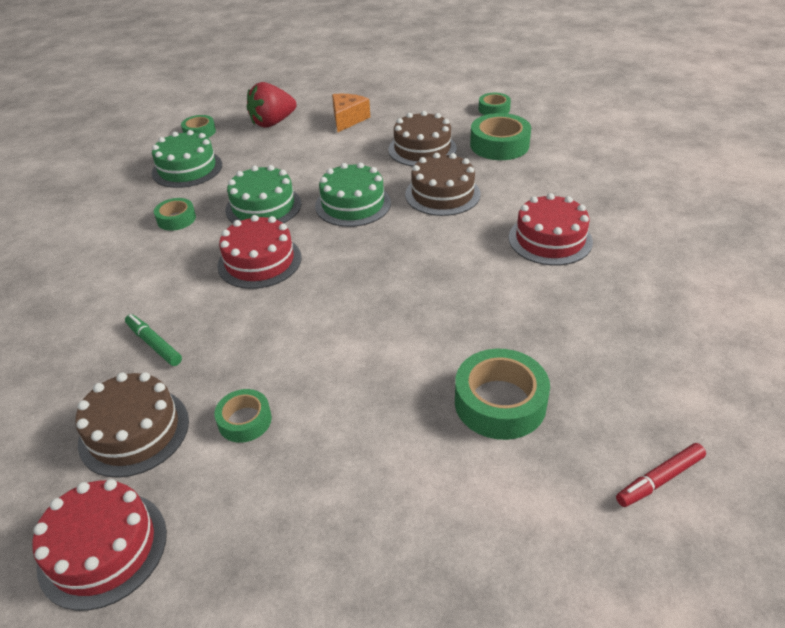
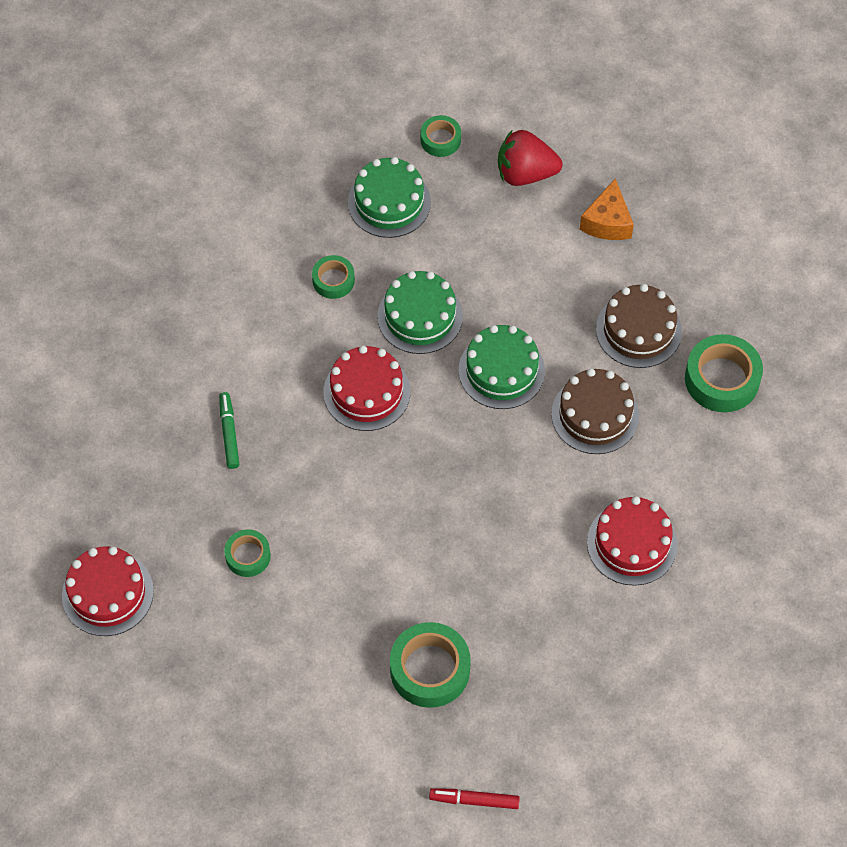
camera: 35 degrees right, 20 degrees up
(134, 431) = (171, 511): brown cake -> none
(348, 119) = (607, 222): orange cheese -> orange cheese turned 135 degrees clockwise
(494, 109) = (778, 313): green tape -> none

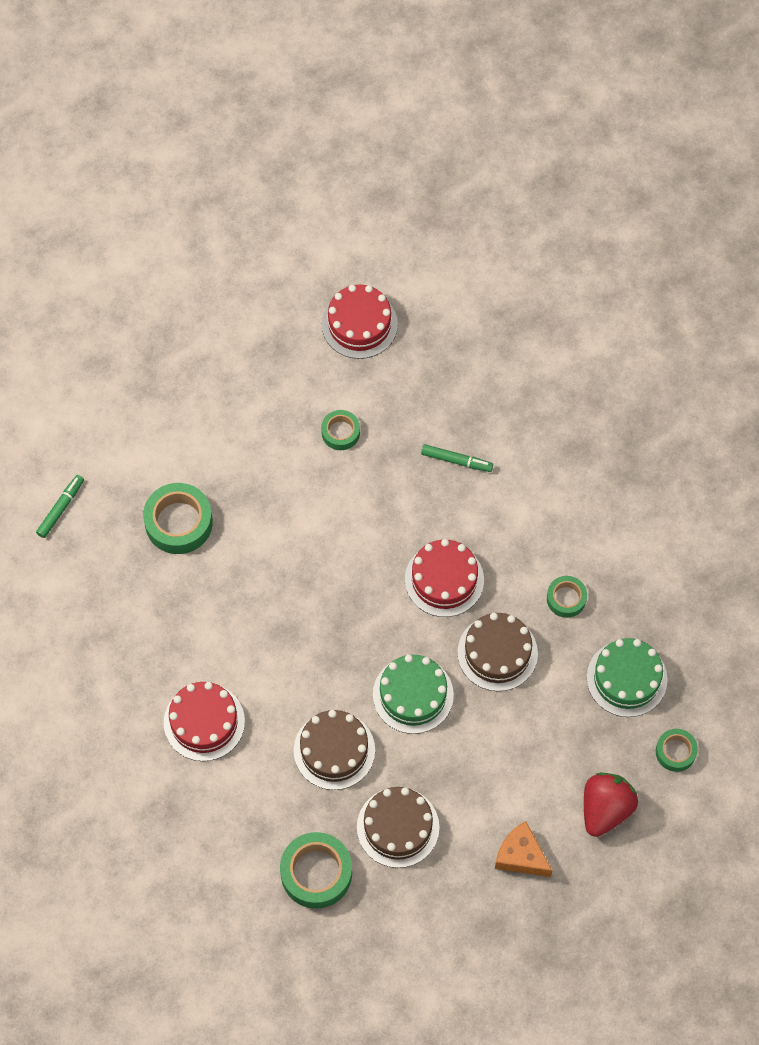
camera: 115 degrees right, 5 degrees up
(420, 316) = (497, 653): green cake -> brown cake
(474, 800) = (61, 508): red marker -> green marker

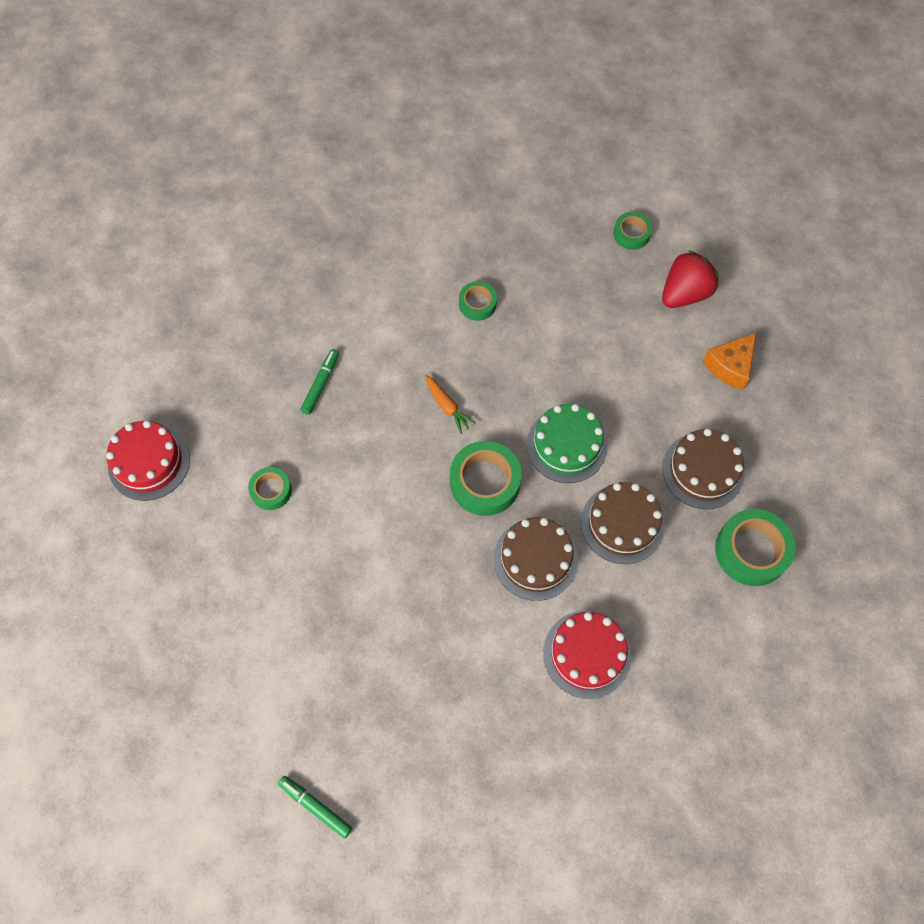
camera: 85 degrees left, 0 degrees up
(178, 522) = (351, 668): green tape -> green tape (485, 482)
(444, 579) = (447, 406): red cake -> orange carrot
(497, 653) = (528, 367): brown cake -> brown cake (535, 559)
(605, 809) = (684, 293): red strawberry -> red strawberry turned 105 degrees clockwise
(627, 678) = (560, 264): green cake -> none

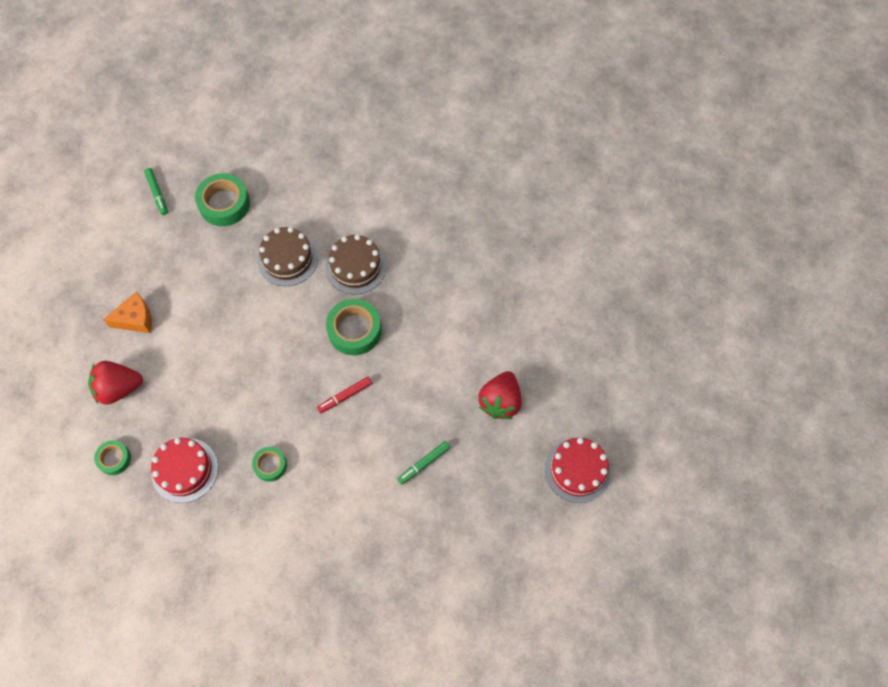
camera: 150 degrees left, 0 degrees up
(271, 491) = (500, 401): green tape -> red strawberry
(315, 806) = (564, 205): green marker -> green marker (157, 193)
(447, 406) = (345, 396): orange carrot -> red marker
(566, 445) = (284, 325): green cake -> none
(587, 654) = (363, 201): red cake -> red cake (184, 470)
(703, 470) = (212, 263): brown cake -> none

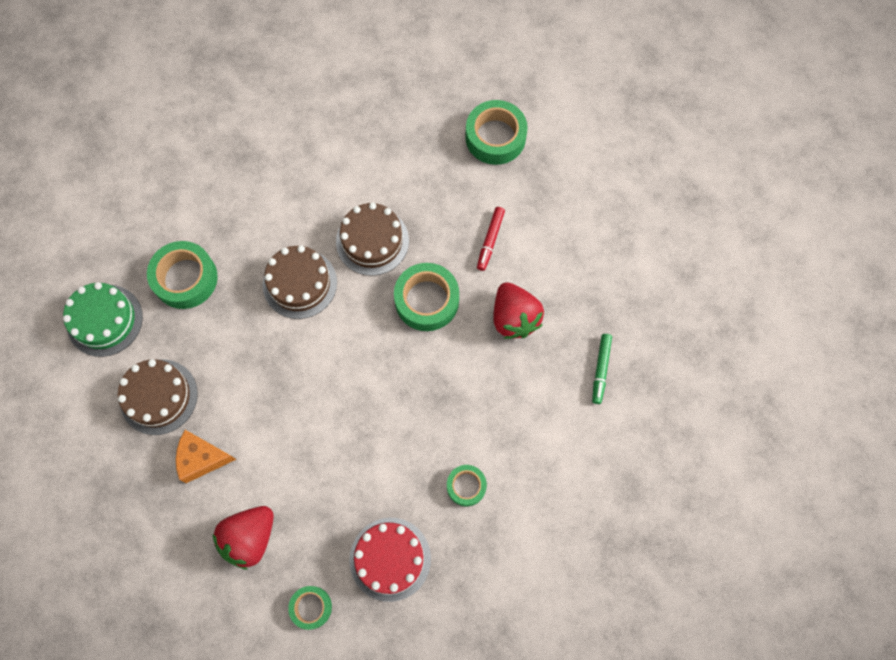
camera: 40 degrees left, 5 degrees up
(136, 319) = (202, 458): orange cheese -> orange cheese turned 120 degrees counterclockwise
(145, 263) = (158, 396): none -> brown cake
(157, 193) = (104, 320): green marker -> green cake
(345, 396) = (475, 367): red marker -> red marker (490, 240)
(497, 260) = (495, 137): none -> green tape
(500, 401) = (614, 261): red strawberry -> red strawberry (514, 318)
(577, 470) = (731, 268): red cake -> none

